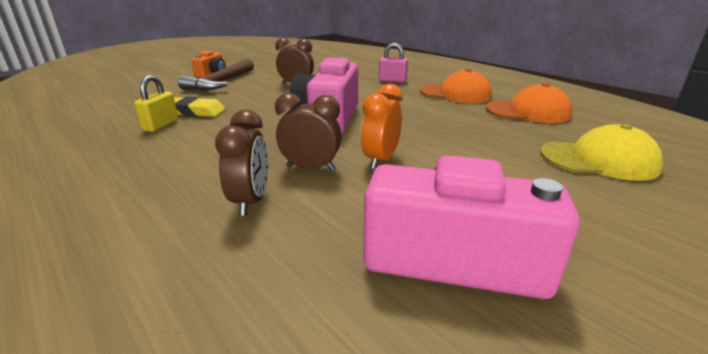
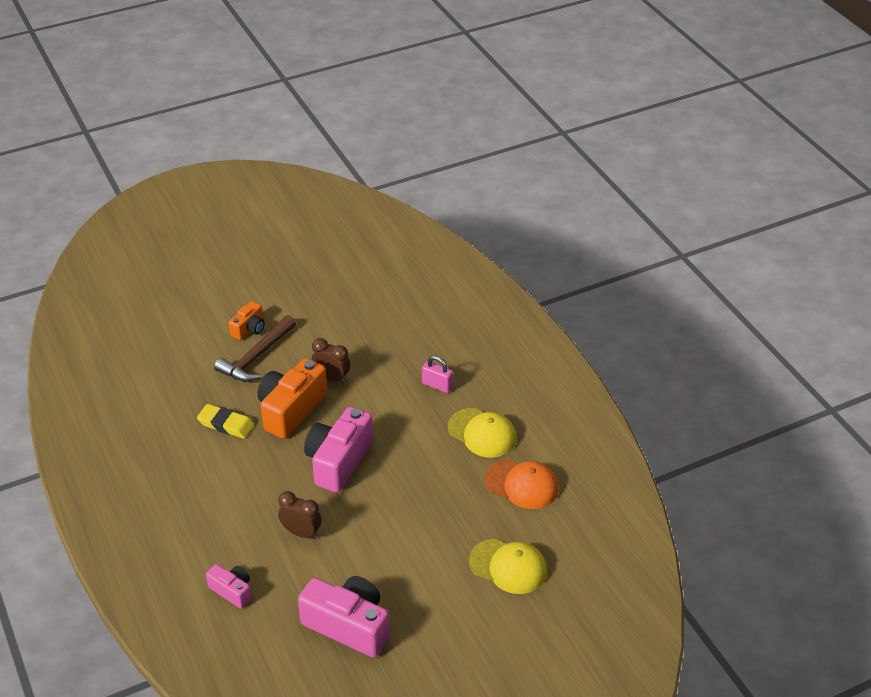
camera: 15 degrees right, 15 degrees up
(161, 125) = (200, 446): yellow padlock -> none
(214, 245) = (232, 591): none -> pink camera
(251, 201) = (256, 559): brown clock -> none
(263, 99) = (291, 410): none -> orange camera
(380, 160) = (353, 533): orange clock -> none
(455, 94) = (482, 433): orange cap -> yellow cap

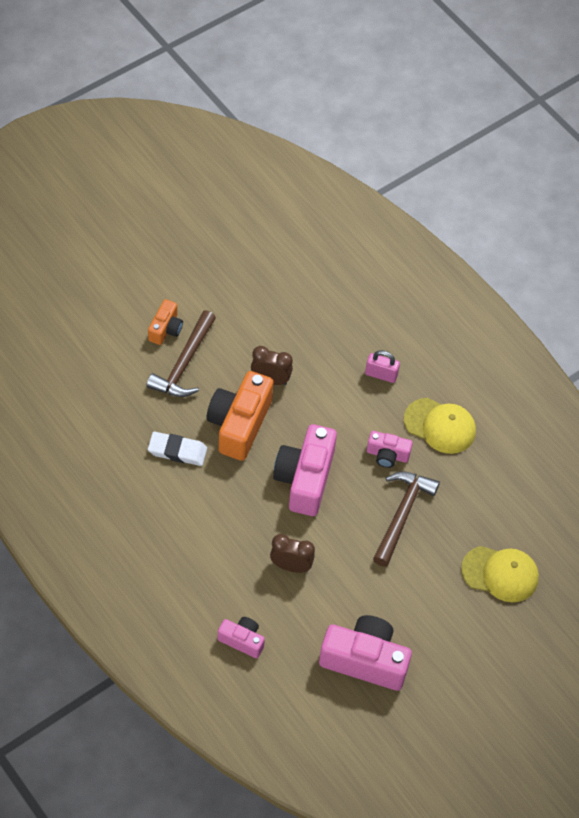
camera: 15 degrees left, 15 degrees up
(226, 424) = (177, 451): yellow eraser -> white eraser
(423, 502) = (402, 514): none -> brown hammer
(424, 451) = (387, 455): none -> pink camera
(522, 484) = (492, 480): orange cap -> none

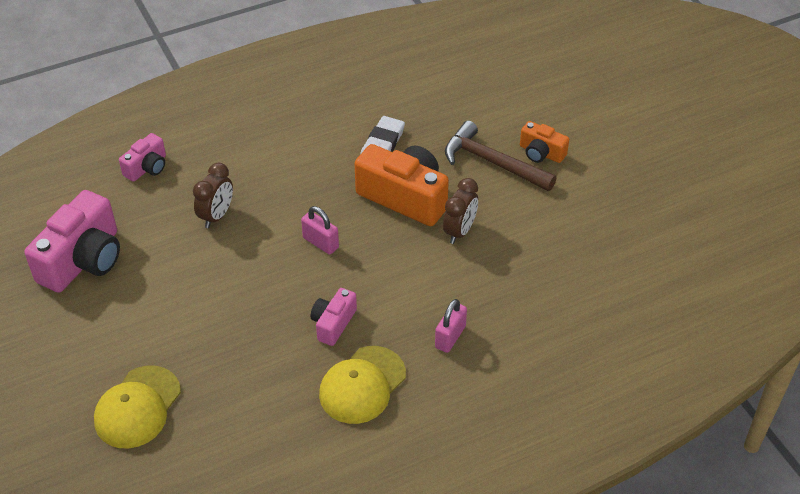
camera: 105 degrees right, 10 degrees down
(305, 479) = (320, 243): pink camera -> pink padlock
(402, 514) = (249, 323): brown hammer -> none

